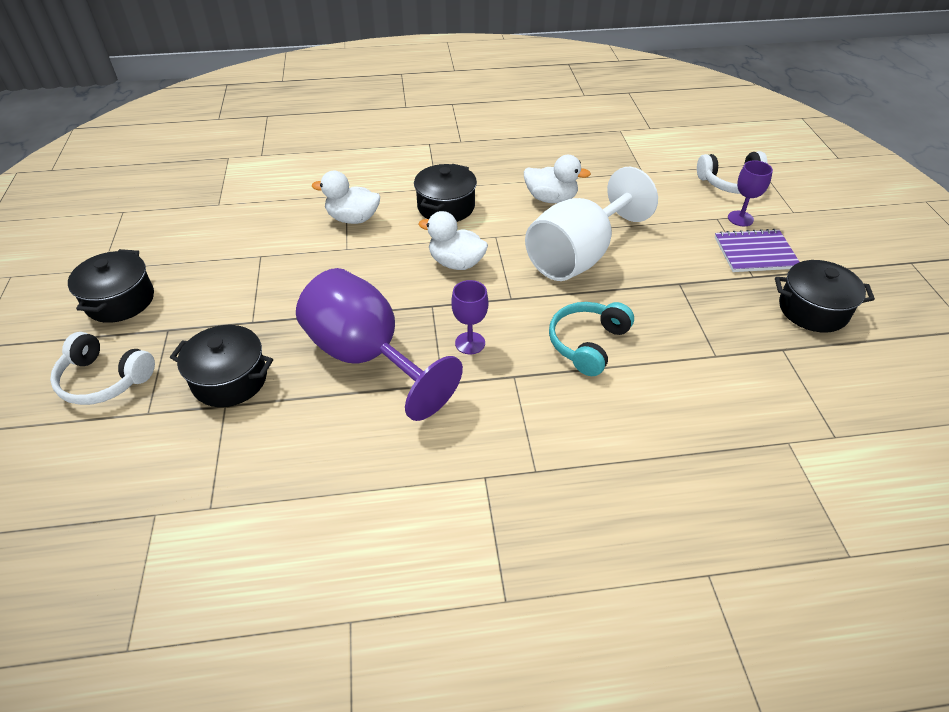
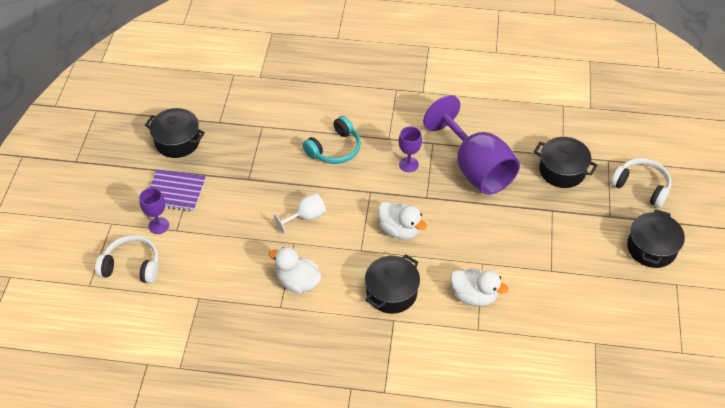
camera: 165 degrees left, 5 degrees up
(578, 256) = (306, 217): white goblet -> white goblet, size x0.45

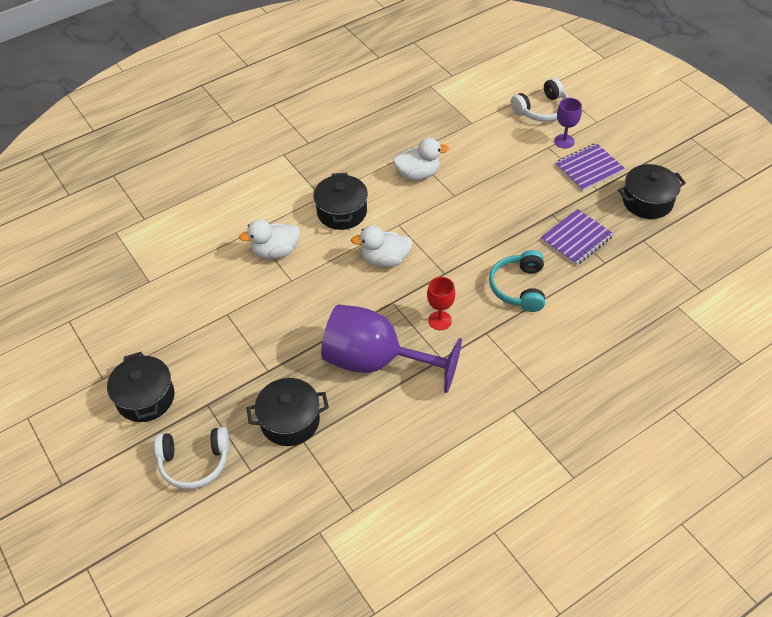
camera: 140 degrees right, 0 degrees up
(257, 152) = (576, 238): none -> purple notebook
(306, 217) = (470, 218): white goblet -> none
(408, 164) = (440, 320): purple goblet -> red goblet

